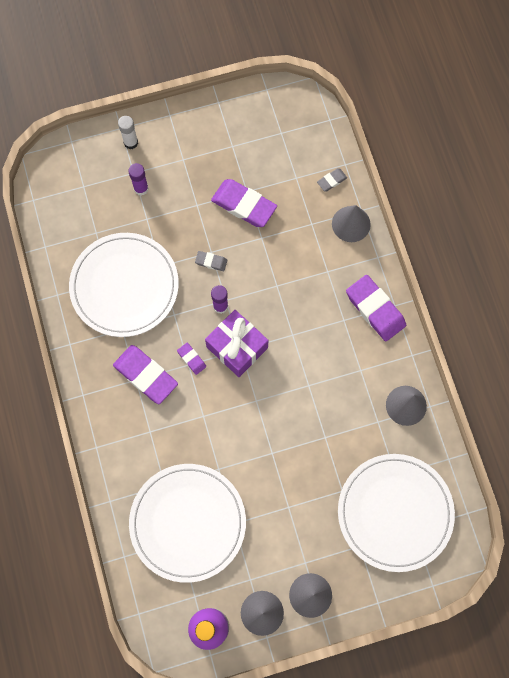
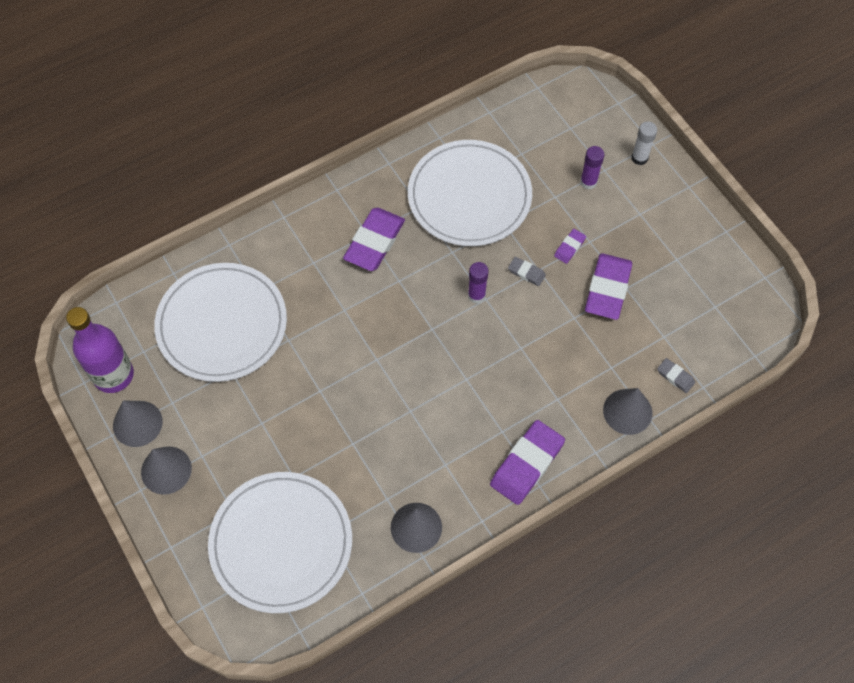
camera: 75 degrees right, 10 degrees down
(191, 359) = (406, 282): purple eraser -> purple eraser (569, 247)
(211, 262) = (526, 273): grey eraser -> grey eraser turned 60 degrees counterclockwise
(237, 347) = (433, 324): purple gift -> none

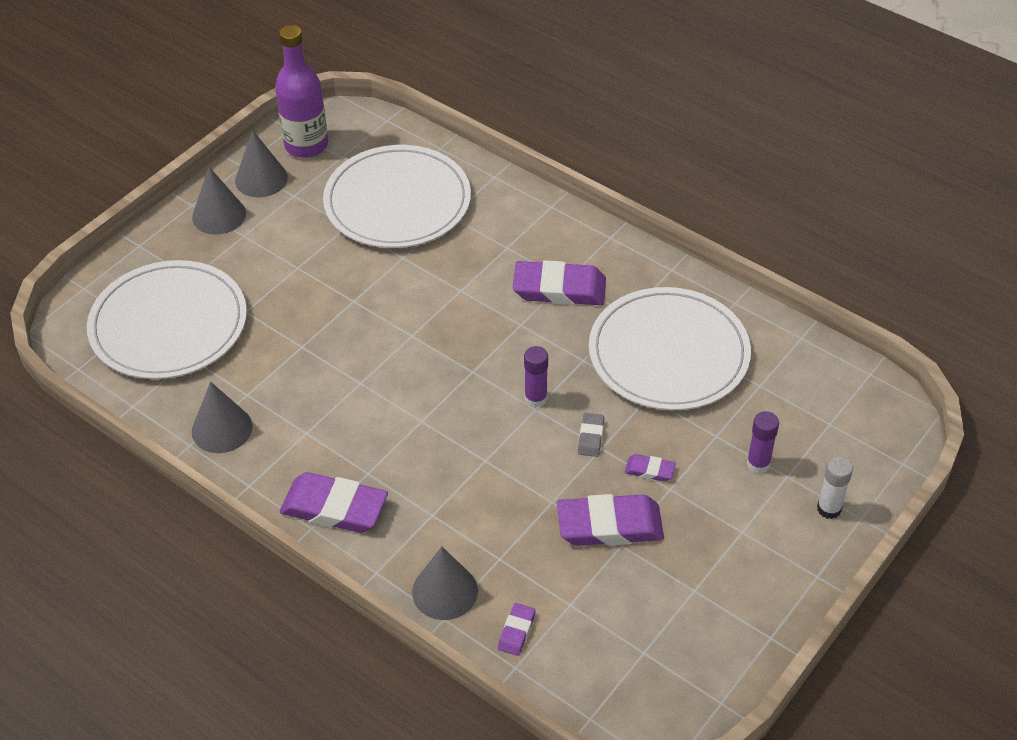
camera: 70 degrees right, 15 degrees down
(675, 377) = (516, 631): grey eraser -> purple eraser

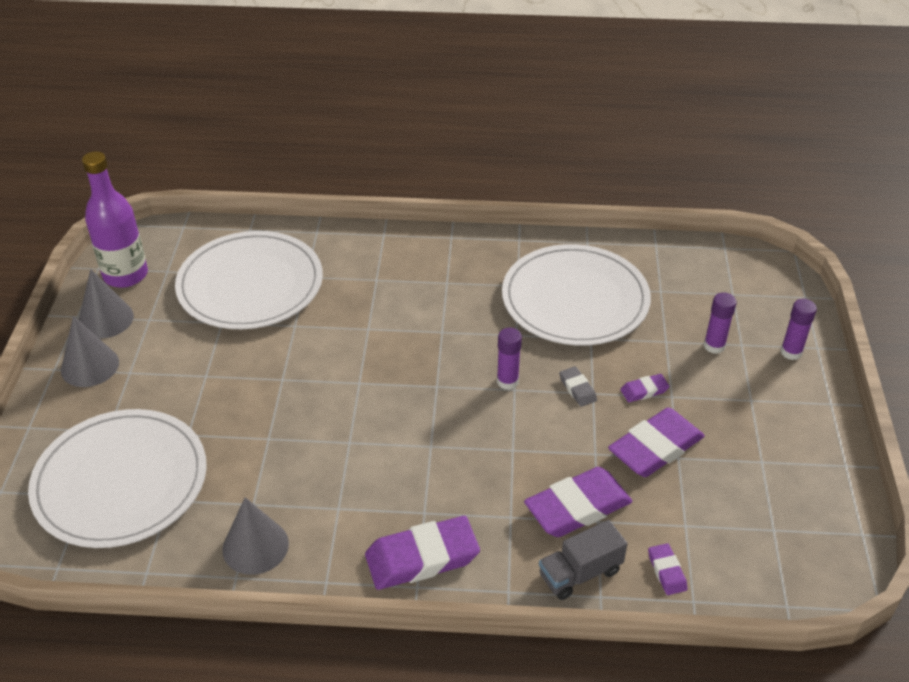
camera: 35 degrees left, 5 degrees down
(445, 591) = (580, 573): grey cone -> grey truck
(559, 289) = (447, 291): purple eraser -> purple eraser (577, 507)
(829, 509) = (791, 352): white glue stick -> purple glue stick

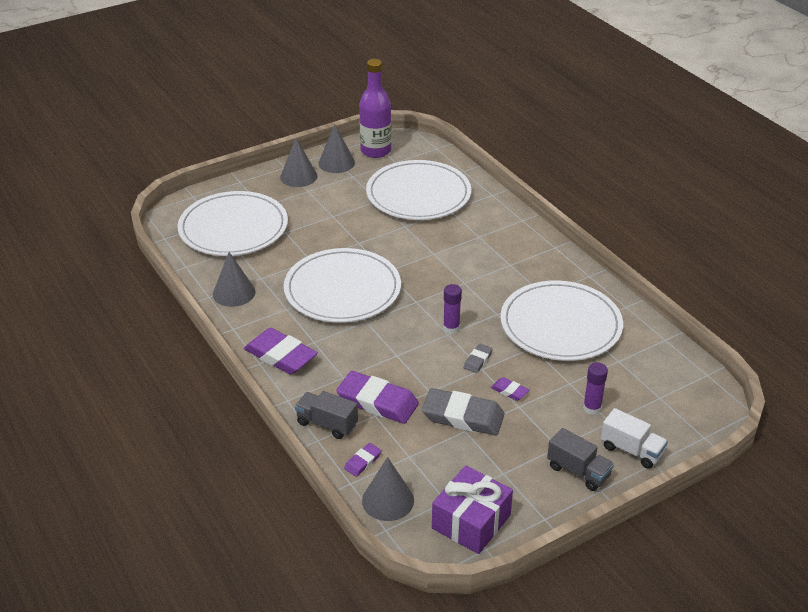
camera: 55 degrees right, 5 degrees down
(354, 437) = (342, 289): none -> white plate
(655, 447) = (463, 416): purple eraser -> grey eraser
(742, 580) = (388, 500): none -> grey cone
(791, 352) = (631, 450): purple glue stick -> white truck
(796, 405) = (578, 471): none -> grey truck
(817, 525) = (471, 522): none -> purple gift

